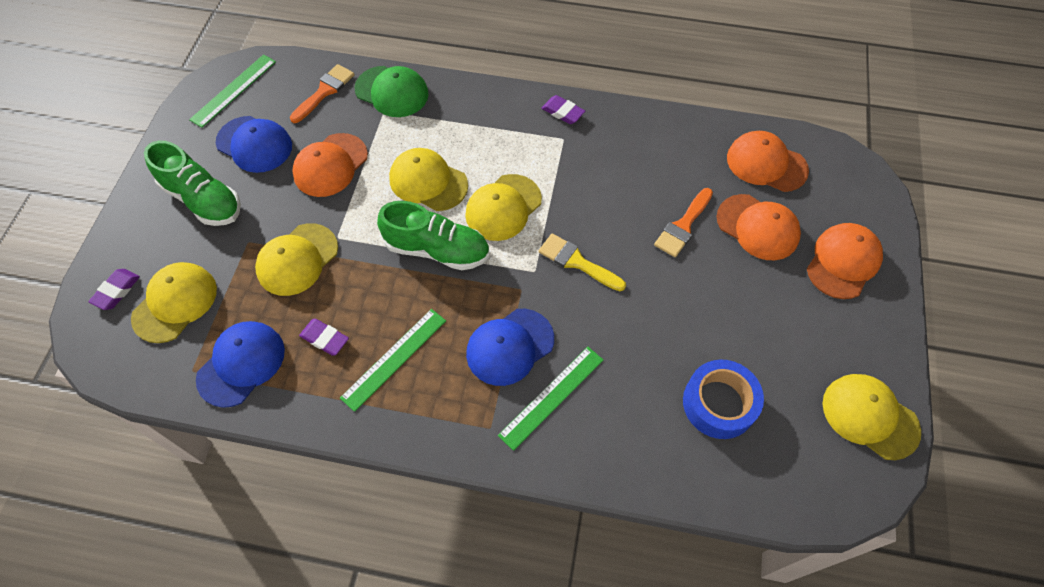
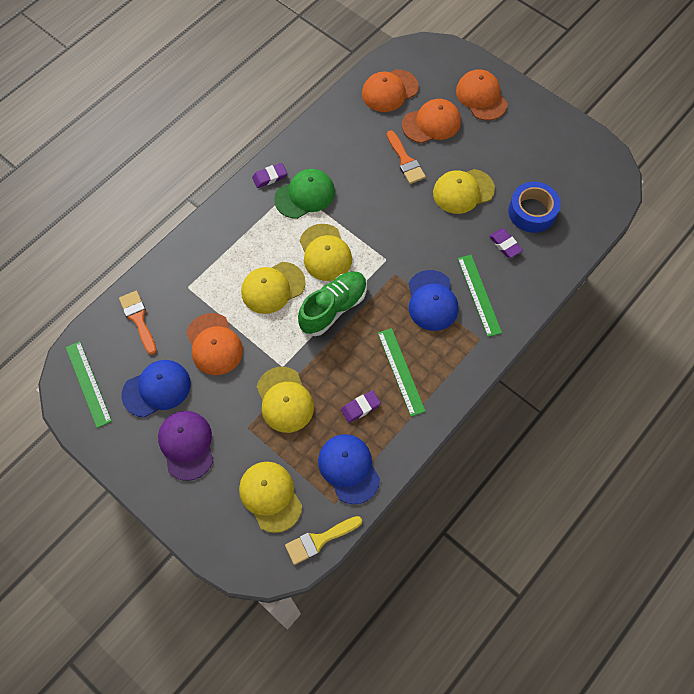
camera: 60 degrees left, 5 degrees up
(116, 291) = (233, 535): purple eraser -> purple eraser (505, 245)
(203, 199) = (186, 445): green shoe -> purple cap
(392, 91) = (172, 274): green cap -> green cap (305, 195)
(577, 262) = (394, 232): yellow brush -> yellow brush (319, 540)
(870, 417) = (579, 146): yellow cap -> yellow cap (463, 191)

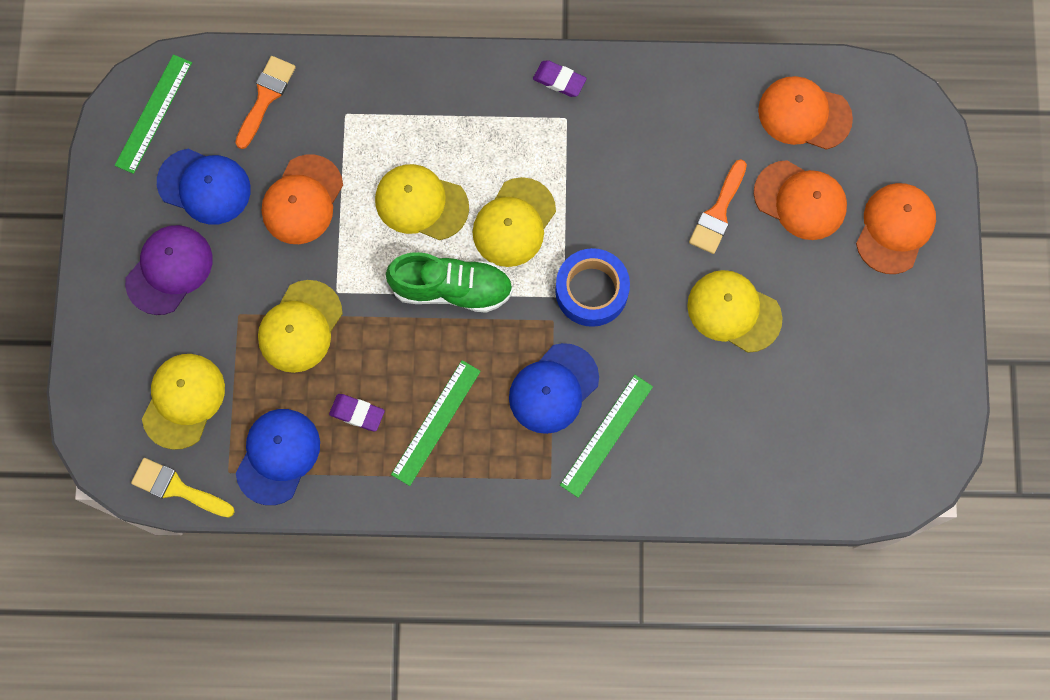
camera: 50 degrees right, 10 degrees up
(305, 195) = (569, 139): green cap -> none
(505, 245) = (701, 415): purple eraser -> none
(532, 212) = (775, 413): blue tape -> blue tape (591, 291)

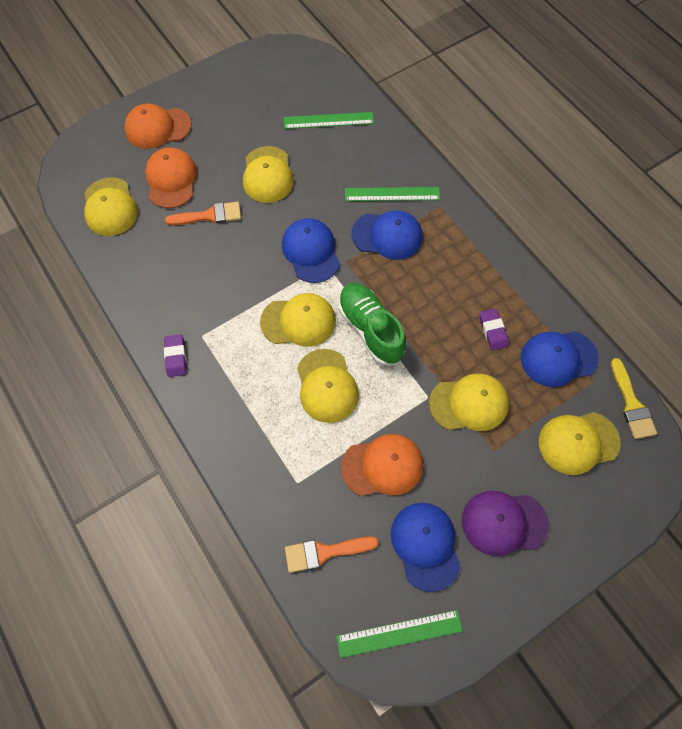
camera: 125 degrees left, 10 degrees down
(436, 422) = (460, 284): green ruler -> green ruler (328, 120)
(591, 291) = (311, 252): blue tape -> blue cap
(804, 114) = (110, 207): orange cap -> yellow cap

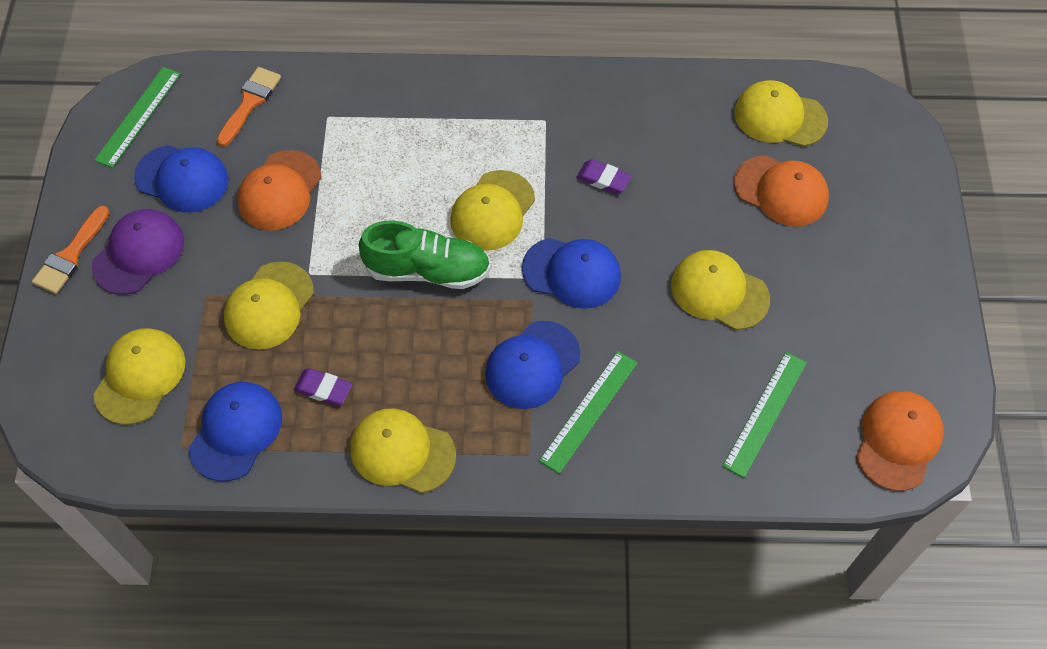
camera: 125 degrees right, 5 degrees down
(158, 128) = (879, 216): orange cap -> orange cap (898, 441)
(176, 357) = (538, 88): purple eraser -> purple eraser (603, 179)
(209, 215) = (698, 202): orange brush -> orange brush (70, 255)
(327, 386) = (399, 193): yellow cap -> yellow cap (402, 452)
(631, 404) = (124, 464): yellow brush -> none

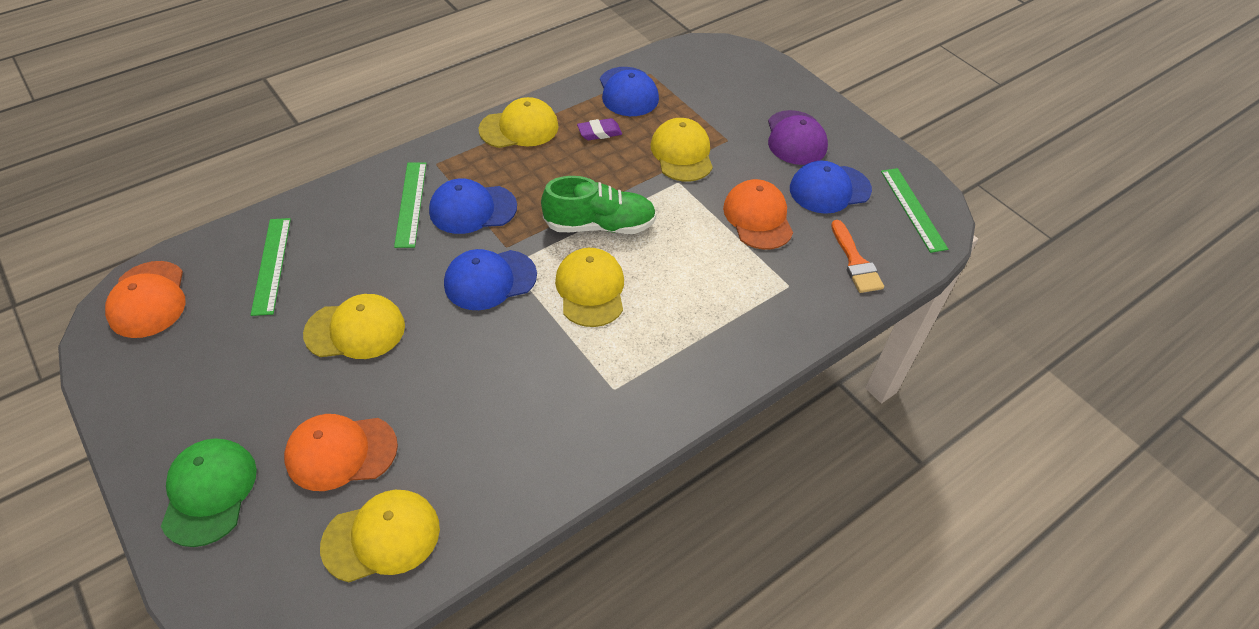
camera: 140 degrees right, 10 degrees down
(70, 255) = (832, 117): orange brush -> none
(140, 377) = (712, 88): yellow cap -> none
(428, 270) = (600, 225): green shoe -> green shoe turned 150 degrees counterclockwise
(532, 365) = (472, 209): blue cap -> blue cap turned 105 degrees counterclockwise
(603, 179) = (519, 366): purple eraser -> none
(891, 216) = (209, 492): none -> green cap

